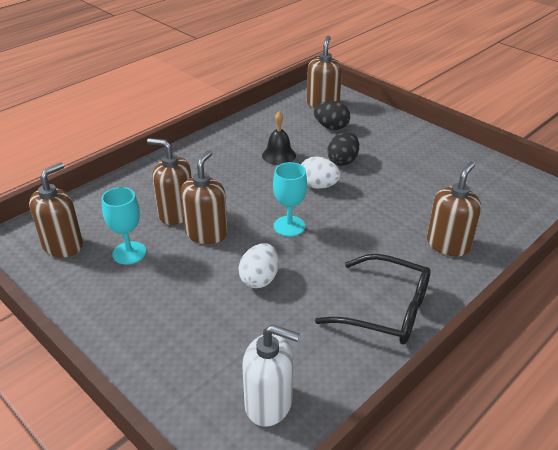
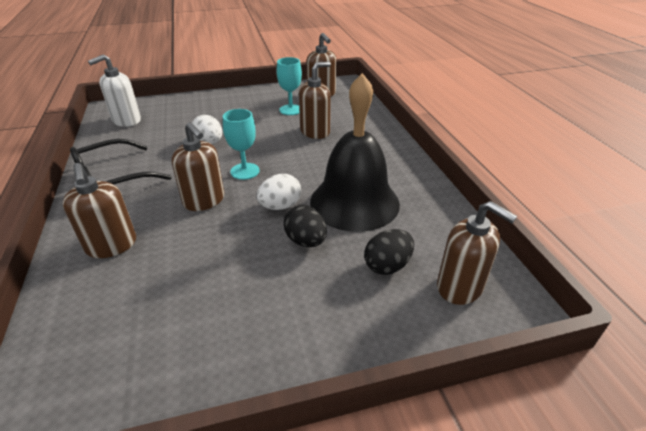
camera: 120 degrees right, 0 degrees up
(206, 233) = (279, 137): brown soap dispenser -> brown soap dispenser (204, 200)
(279, 155) = (354, 202): black bell -> black bell, size x2.26

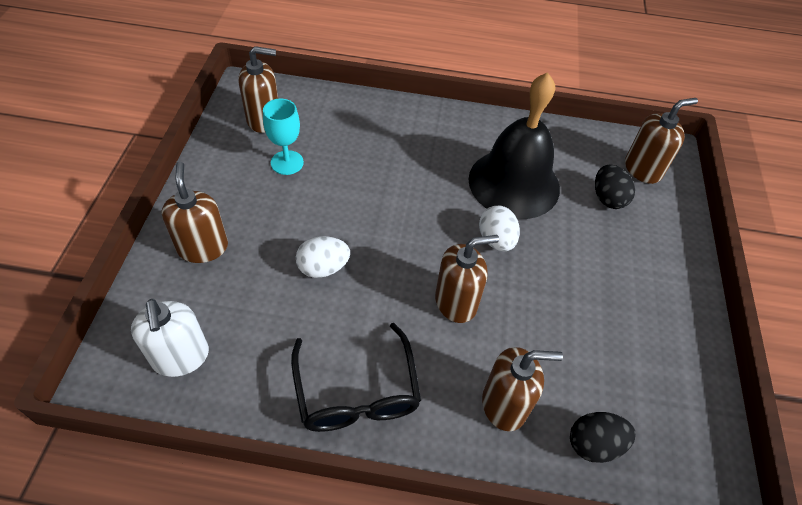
camera: 70 degrees left, 15 degrees up
(245, 171) = (413, 250): turquoise goblet -> none
(306, 241) = (558, 239): black egg -> black egg (594, 444)
(315, 132) = (360, 161): brown soap dispenser -> brown soap dispenser (203, 247)

